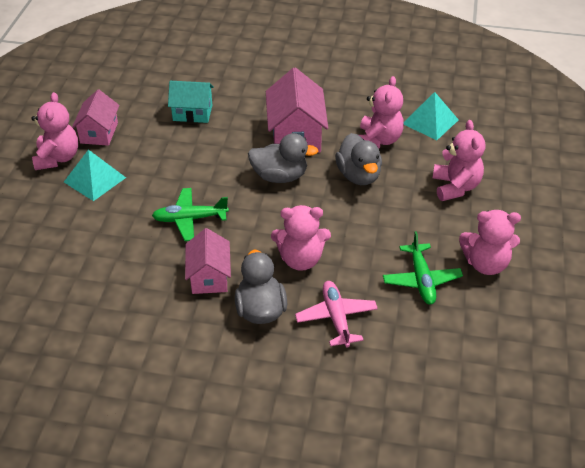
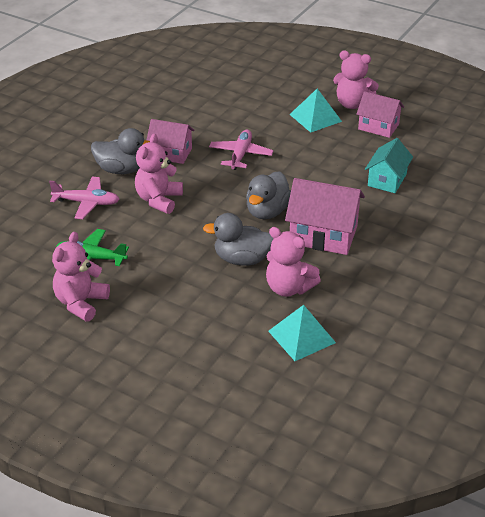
camera: 110 degrees right, 5 degrees down
(190, 219) = (240, 155): green plane -> pink plane
(455, 187) = (189, 319): pink teddy bear -> none

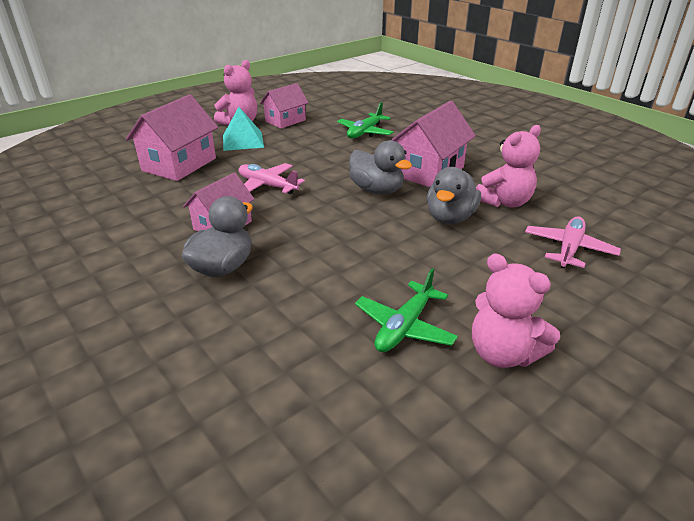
camera: 70 degrees left, 5 degrees down
(86, 203) = (274, 310): pink plane -> pink plane (569, 249)
(159, 200) = (310, 250): pink teddy bear -> none
(250, 103) = (179, 164): none -> pink house
(301, 336) = (579, 209): turquoise pyramid -> none
(387, 180) = (365, 132): turquoise house -> green plane

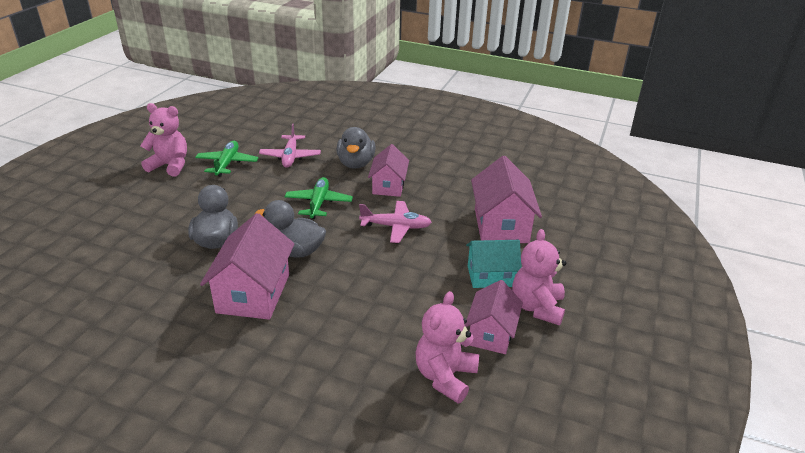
camera: 150 degrees right, 0 degrees up
(243, 141) = (490, 276): turquoise pyramid -> turquoise house
(365, 132) = (368, 344): green plane -> green plane (318, 203)
(504, 202) = (166, 273): pink teddy bear -> pink teddy bear (445, 376)
(569, 249) = (113, 239): pink plane -> pink plane (290, 156)

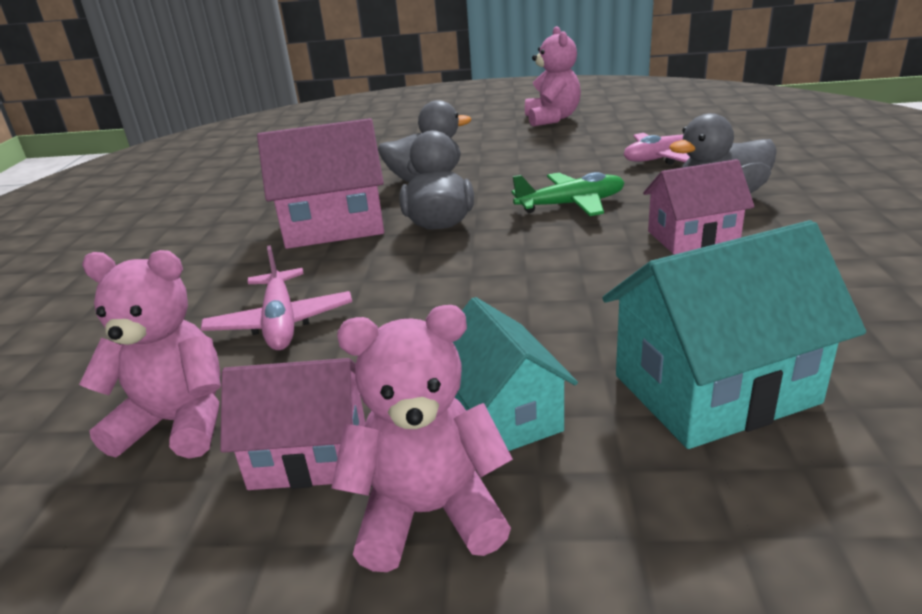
camera: 75 degrees right, 5 degrees down
(227, 164) = (595, 136): green plane -> none
(396, 227) = (574, 274): pink plane -> pink plane (281, 322)
(501, 225) = (715, 389): pink house -> turquoise house

